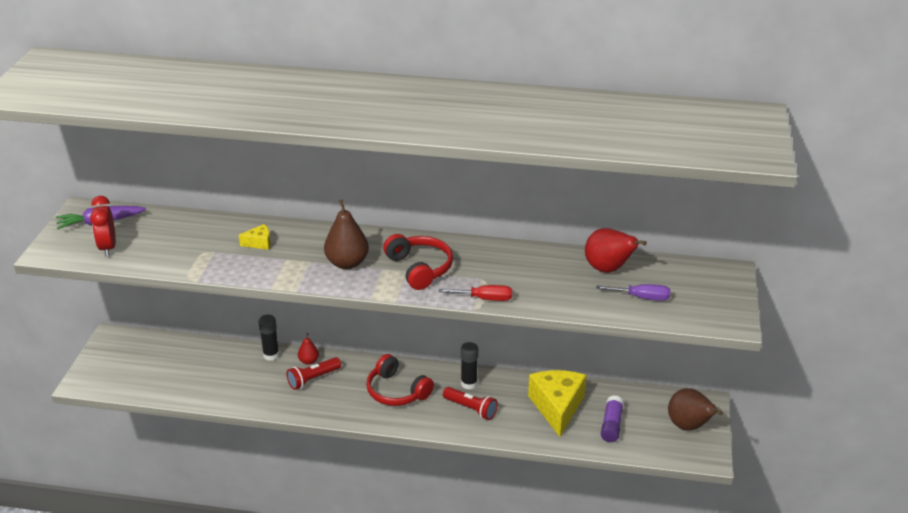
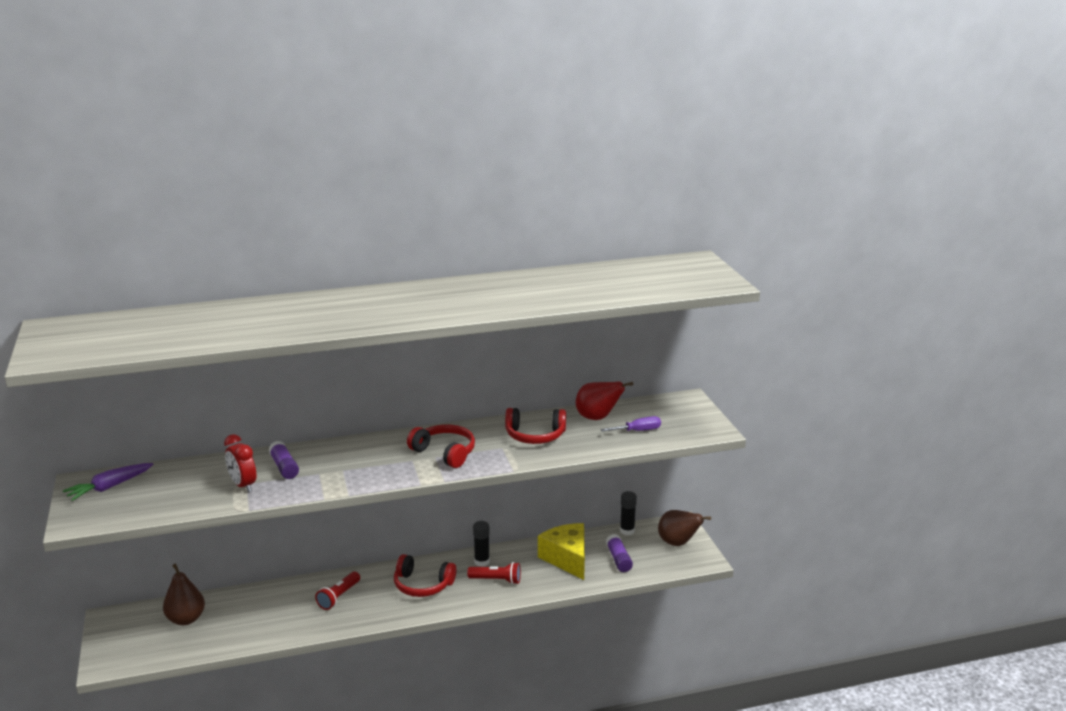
camera: 25 degrees left, 10 degrees down
(108, 248) = (135, 505): red clock -> red clock (243, 485)
(259, 243) = (284, 467): yellow cheese -> purple glue stick
(271, 355) = (285, 589): black glue stick -> black glue stick (627, 531)
(309, 361) = (325, 584): red pear -> none
(347, 263) = (378, 463): brown pear -> brown pear (186, 619)
(485, 299) = (516, 461): red screwdriver -> none
(525, 273) = (535, 435): none -> red headphones

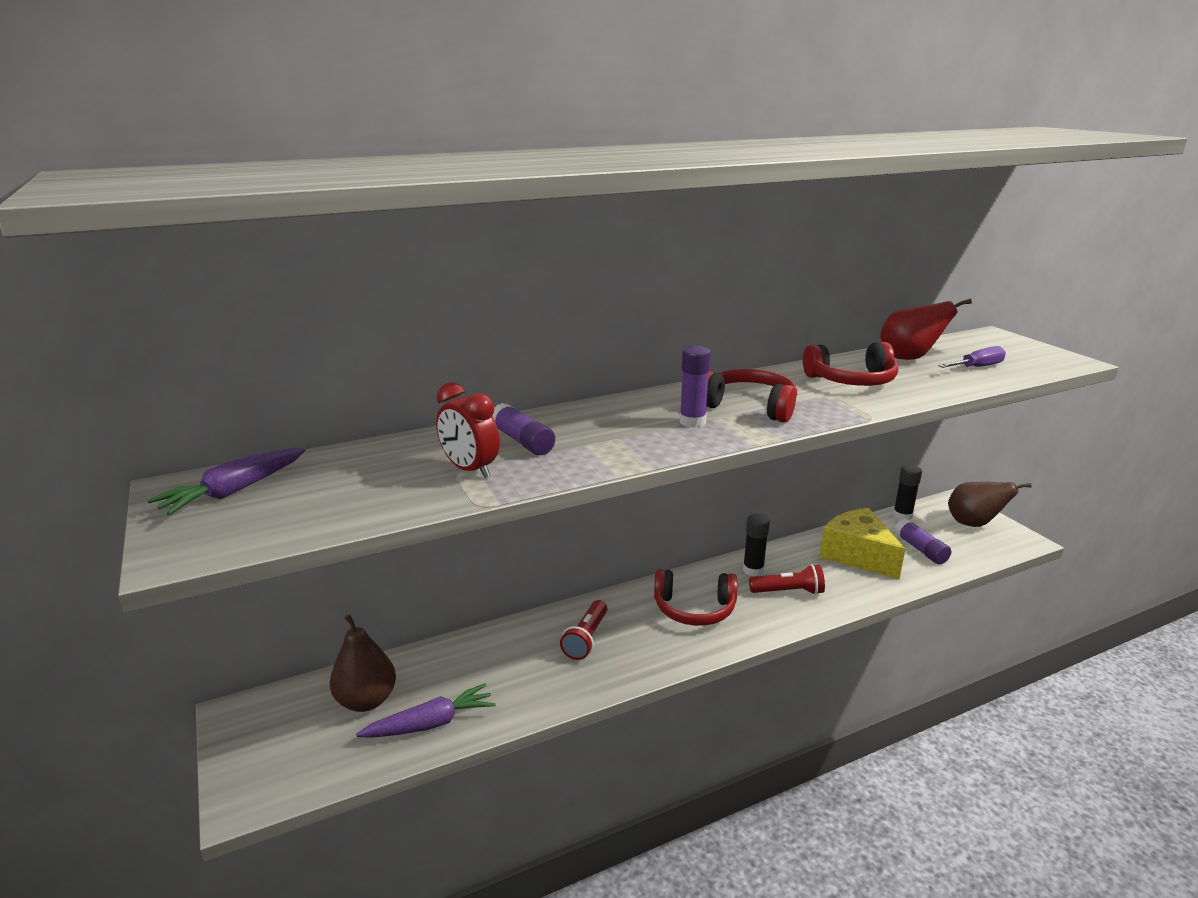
camera: 10 degrees left, 0 degrees up
(219, 637) = (430, 724): none -> purple carrot
(398, 462) = (692, 422): none -> purple glue stick

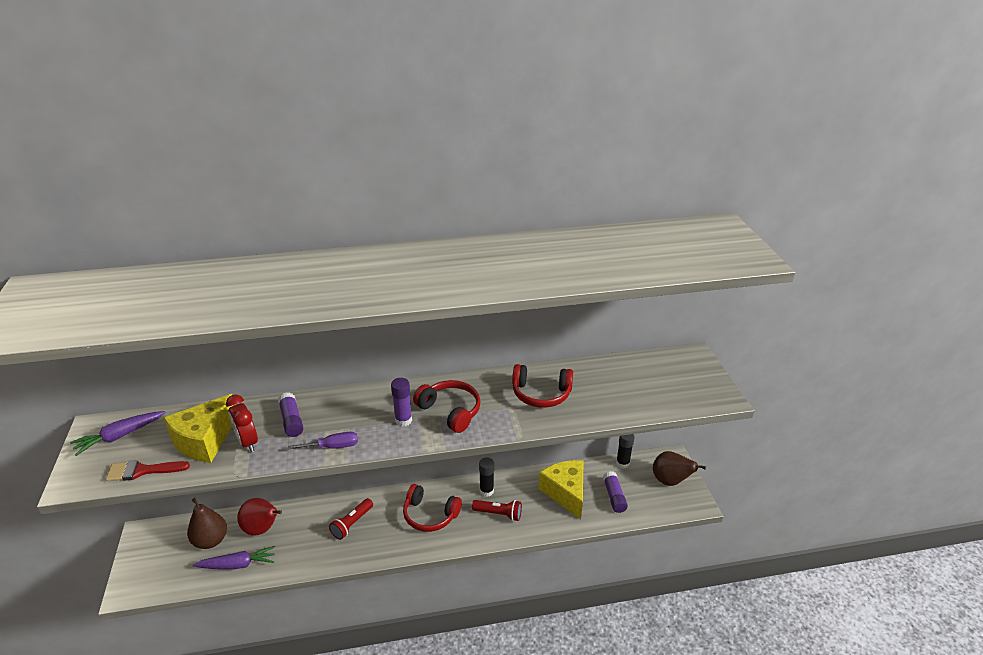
camera: 15 degrees right, 10 degrees up
(307, 522) = (142, 471): none -> red brush
(394, 477) = (204, 440): none -> yellow cheese
(909, 358) = (604, 374): red pear -> red pear (262, 529)
(977, 367) = (644, 393): purple screwdriver -> purple screwdriver (333, 447)

